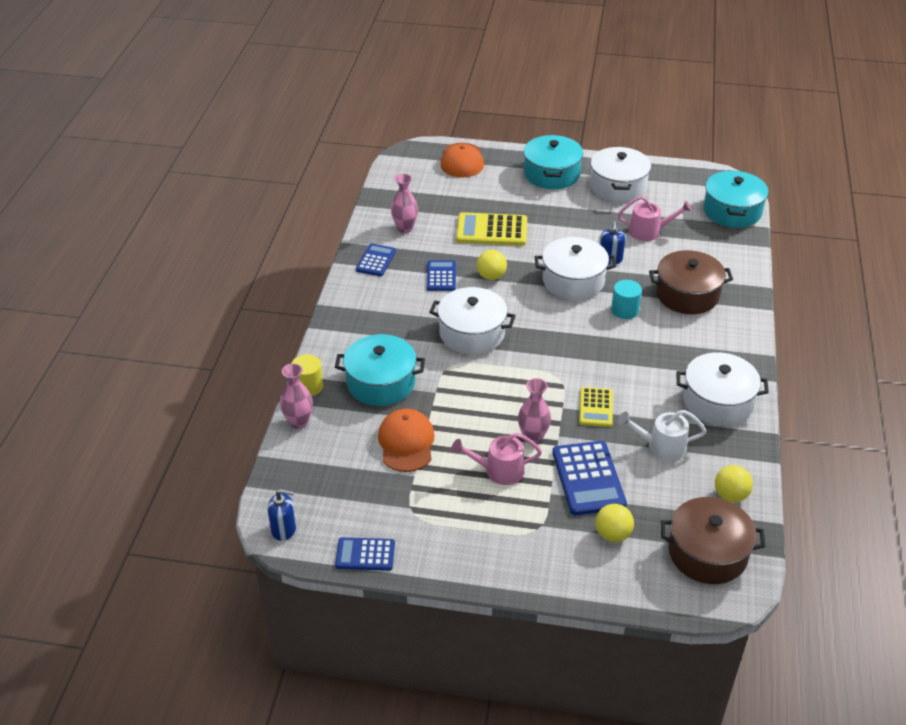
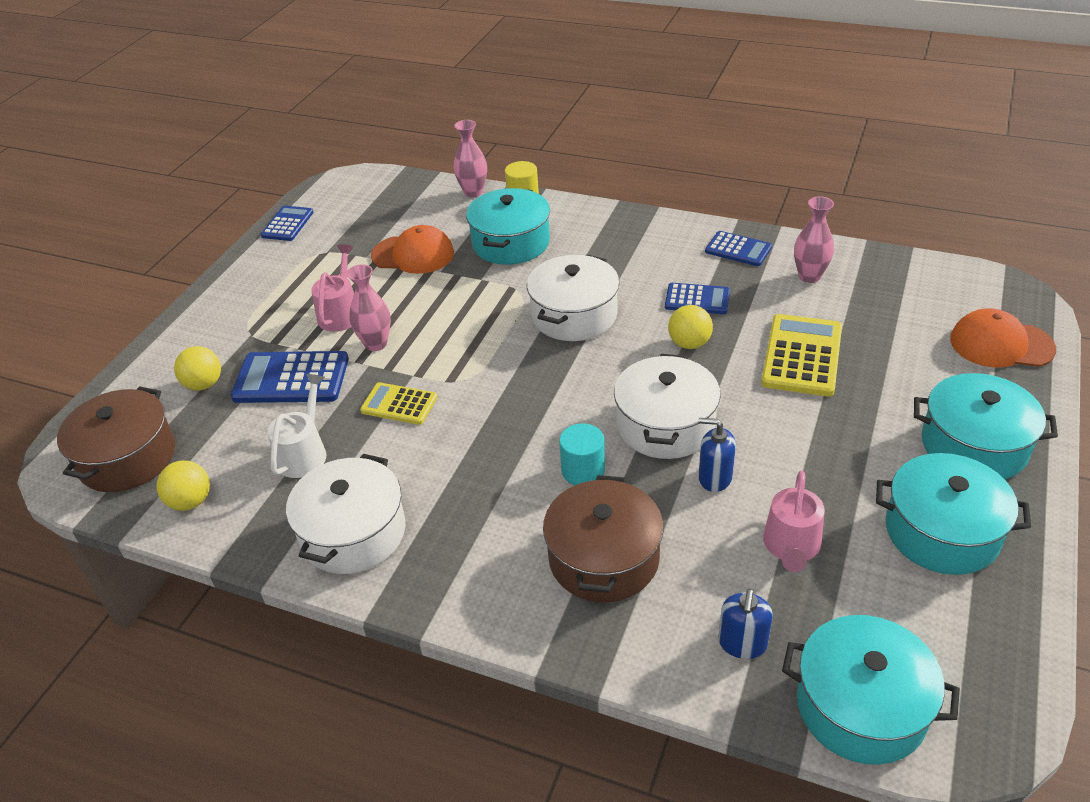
camera: 105 degrees right, 0 degrees up
(284, 529) = (343, 184): blue soap dispenser -> blue soap dispenser (742, 643)
(618, 186) = (942, 532): white pot -> turquoise pot

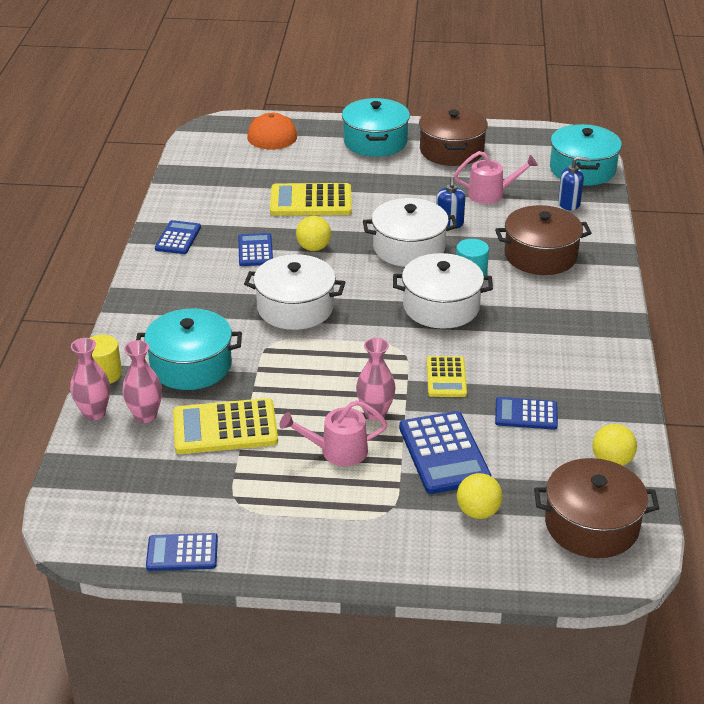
camera: 110 degrees left, 5 degrees down
(304, 452) = (526, 414): white watering can -> blue calculator
(353, 533) = (586, 363): white pot -> white pot (441, 306)
(413, 254) = (225, 427): orange cap -> yellow calculator
(809, 276) = (210, 204): pink vase -> pink vase (145, 415)
(942, 532) = (451, 150): turquoise pot -> brown pot

